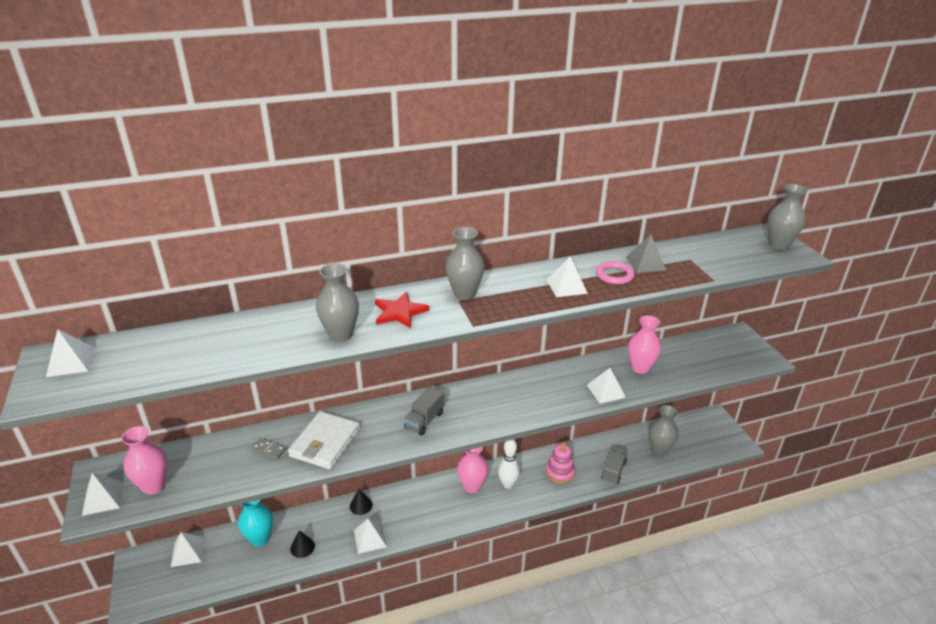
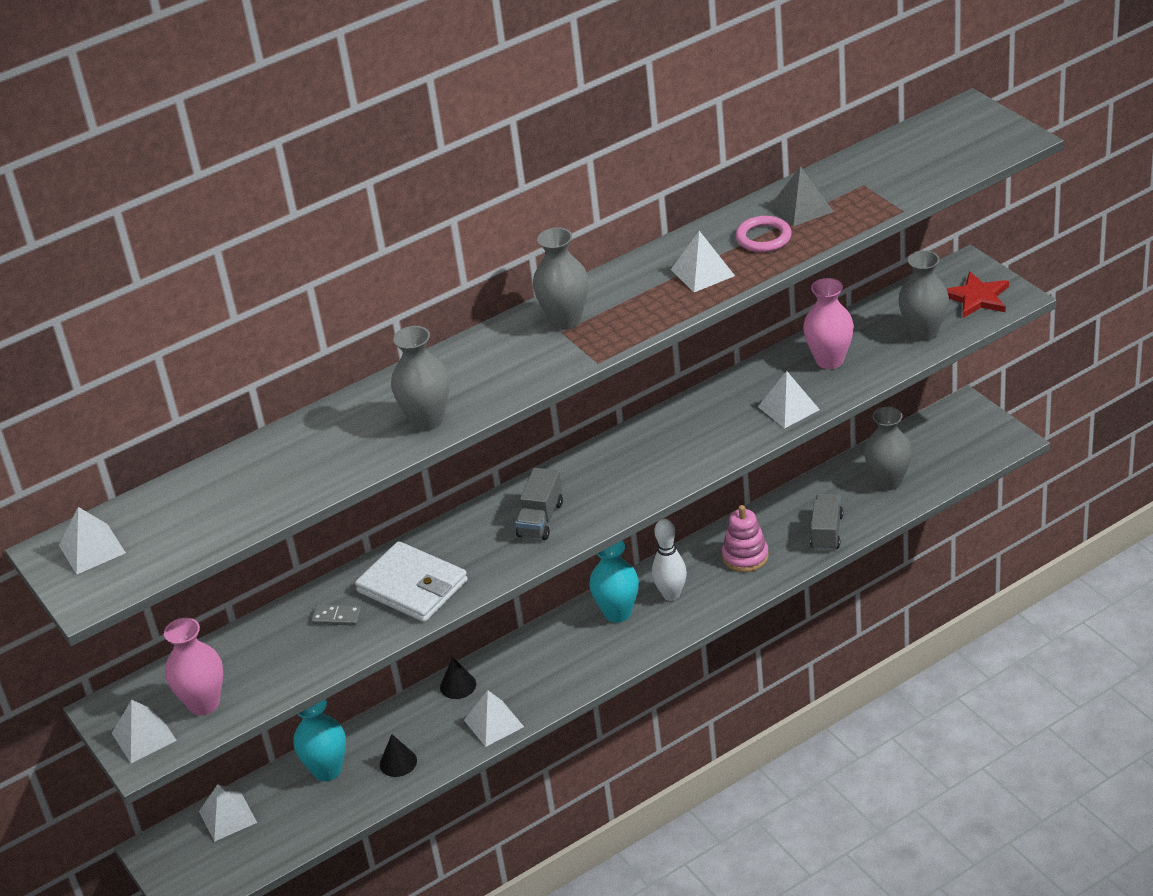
camera: 10 degrees left, 5 degrees up
(325, 442) = (412, 586): white wallet -> white wallet turned 60 degrees counterclockwise
(399, 312) = (489, 370): red star -> red star (977, 297)
(472, 486) = (617, 613): pink vase -> turquoise vase
(778, 245) = (984, 128): grey vase -> grey vase (923, 332)

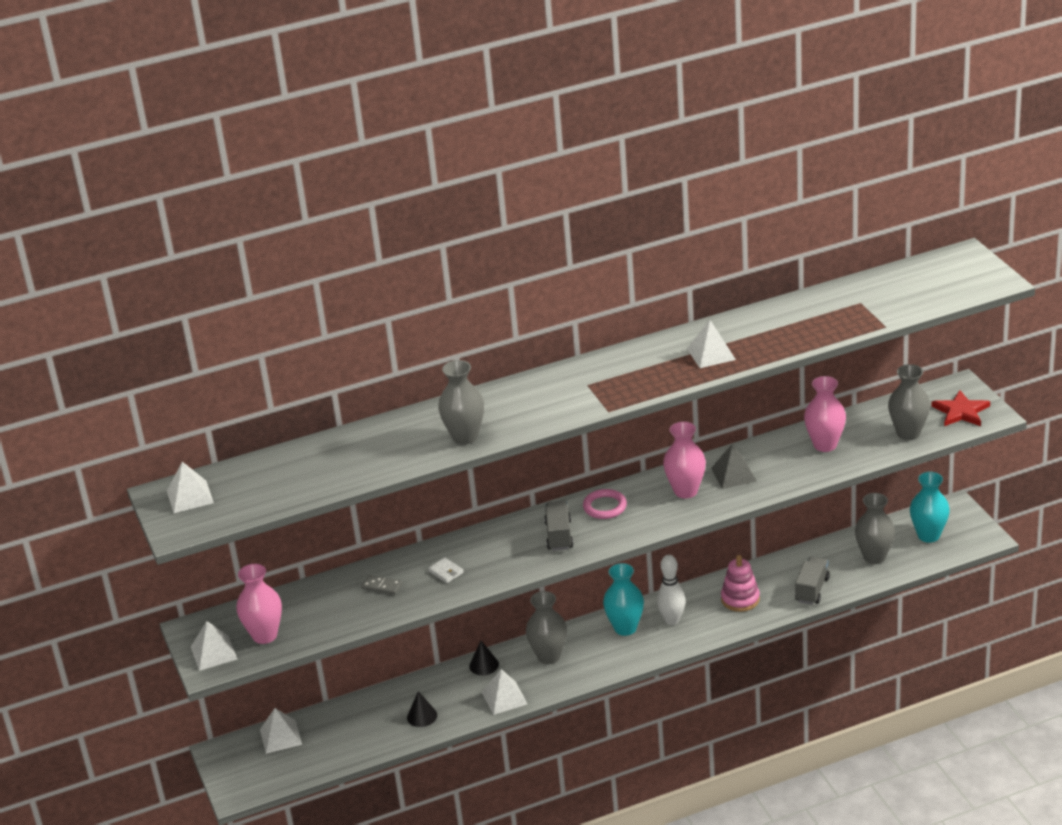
camera: 10 degrees right, 5 degrees down
(327, 770) = (365, 713): turquoise vase -> turquoise vase (928, 535)
(412, 586) = (446, 572): white wallet -> white wallet, size x0.40
(540, 519) = (559, 535): grey truck -> grey truck turned 150 degrees clockwise
(565, 320) = (593, 376): grey vase -> grey vase (549, 656)
(679, 441) = (685, 491): none -> pink vase
(763, 238) = (767, 333): pink ring -> pink ring (605, 507)
(788, 408) = (780, 477): white pyramid -> none
(802, 208) = (806, 314): grey pyramid -> grey pyramid (733, 474)

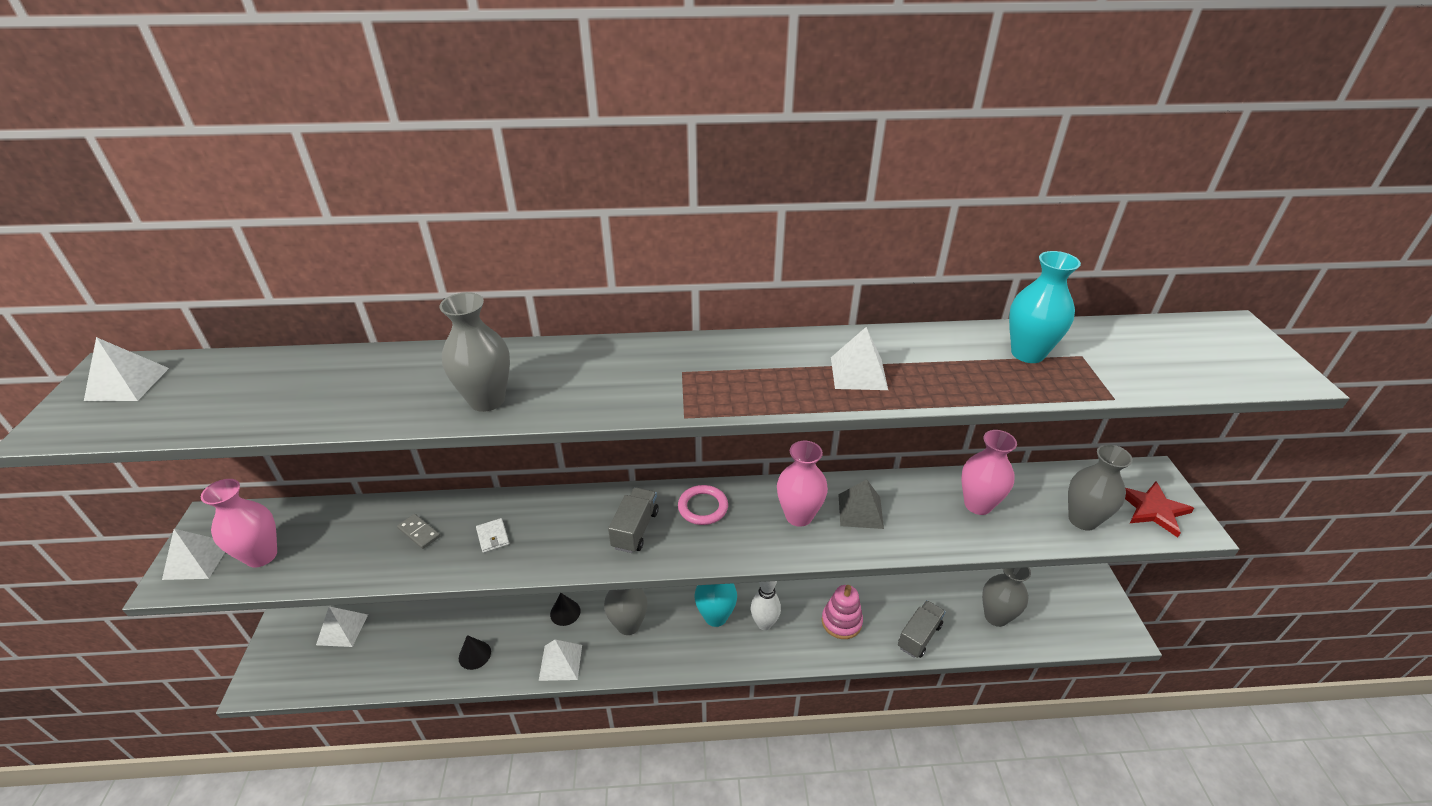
camera: 15 degrees right, 5 degrees up
(928, 535) = (1060, 608): turquoise vase -> turquoise vase (1027, 353)

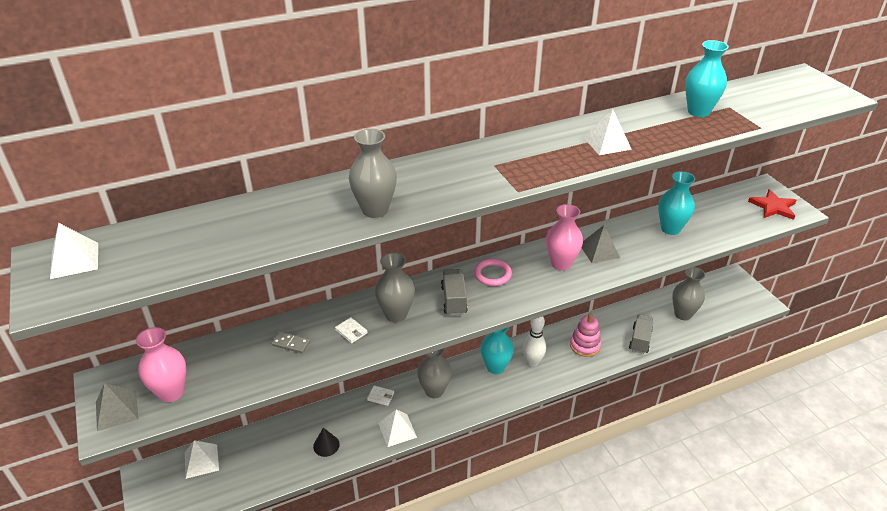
camera: 20 degrees left, 0 degrees up
(197, 560) = (116, 410): white pyramid -> grey pyramid
(565, 612) = (380, 396): black cone -> white wallet
(978, 504) = (670, 229): pink vase -> turquoise vase
(1082, 520) = (736, 222): grey vase -> grey vase (396, 314)

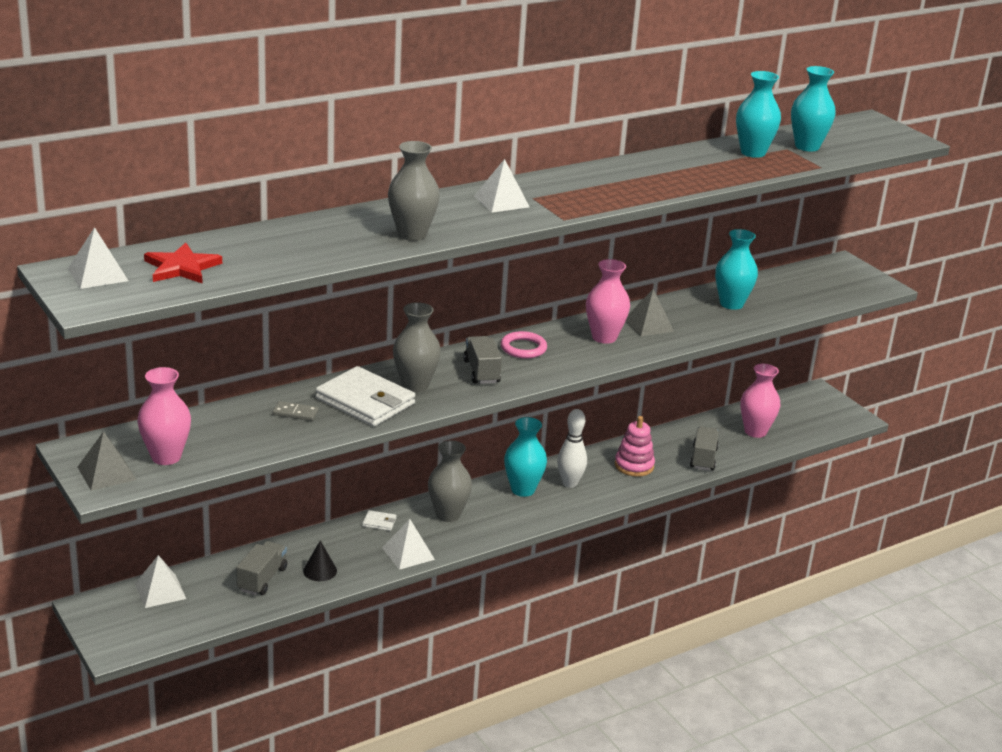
camera: 10 degrees left, 10 degrees down
(280, 452) = (262, 579): none -> grey truck
(351, 331) = (365, 401): white wallet -> white wallet, size x2.48
(607, 143) = (654, 179): white pyramid -> white pyramid (501, 201)
(683, 314) = (755, 431): grey vase -> pink vase
(747, 104) = (807, 146): none -> turquoise vase
(773, 207) = (852, 282): red star -> red star (181, 267)

